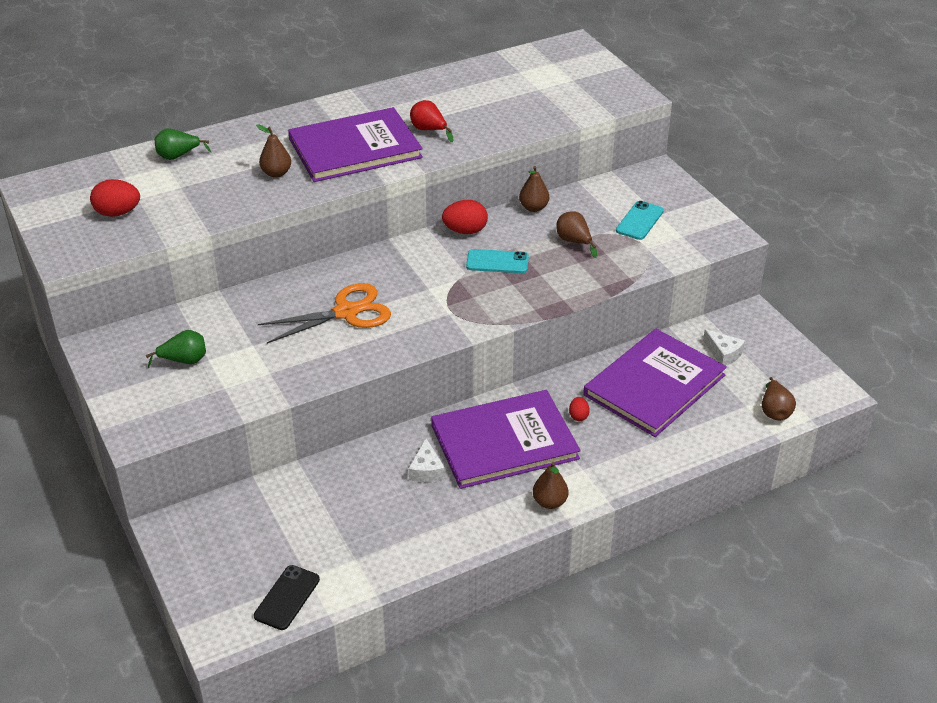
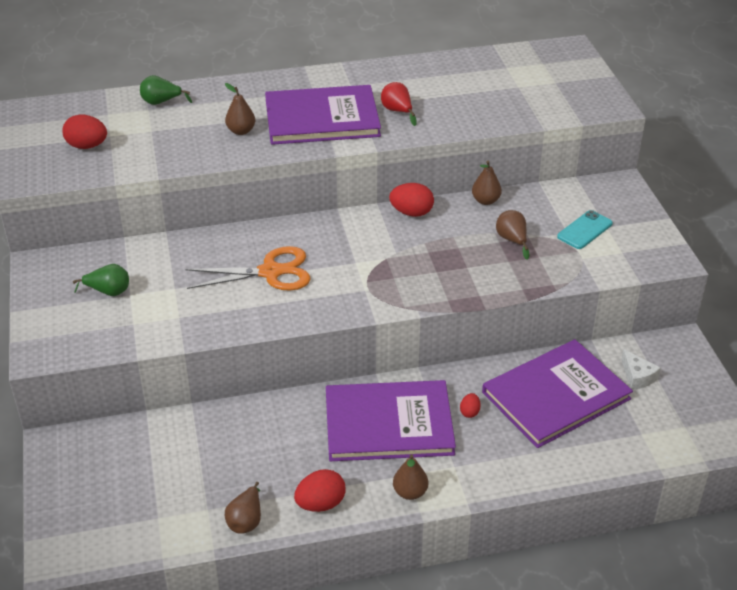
camera: 15 degrees right, 0 degrees up
(287, 598) = (131, 533): black phone -> none
(426, 470) = (305, 437): white cheese -> none
(467, 530) = (320, 504): none -> red egg
(497, 262) = (430, 248): turquoise phone -> none
(774, 411) = (669, 445): brown pear -> brown pear (246, 520)

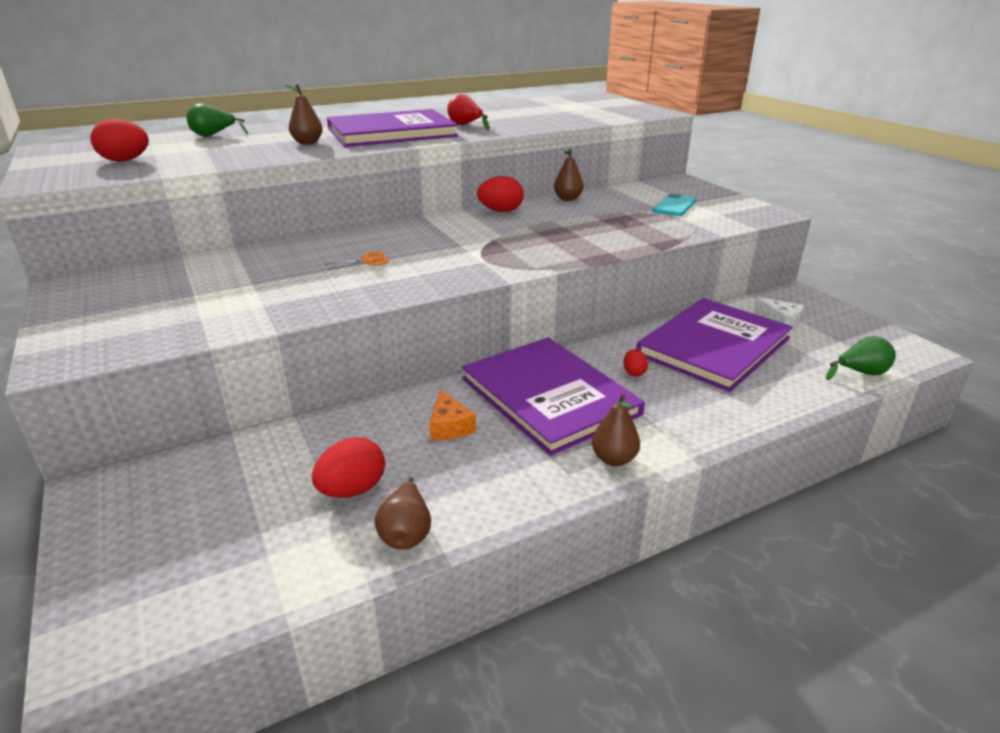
camera: 15 degrees left, 10 degrees down
(108, 292) = (164, 296): green pear -> green pear (860, 373)
(270, 272) = (368, 261): orange scissors -> orange scissors, size x0.43
(302, 438) = (449, 426): none -> orange cheese
(320, 504) = (504, 492): red egg -> red egg (352, 490)
(388, 424) = (549, 396): purple book -> purple book turned 75 degrees clockwise
(512, 240) = (612, 217): brown pear -> none

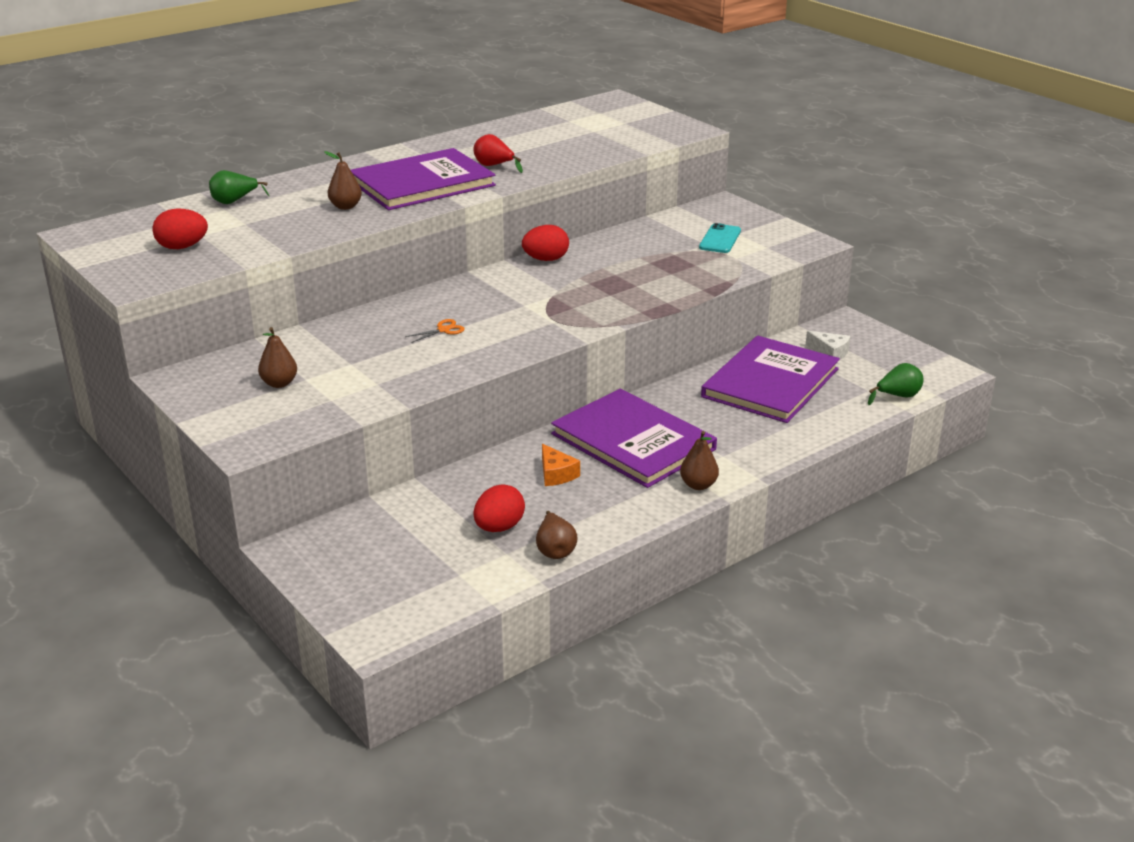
camera: 10 degrees left, 0 degrees up
(568, 199) = (609, 237): brown pear -> brown pear (279, 383)
(634, 372) = (702, 414): red egg -> none

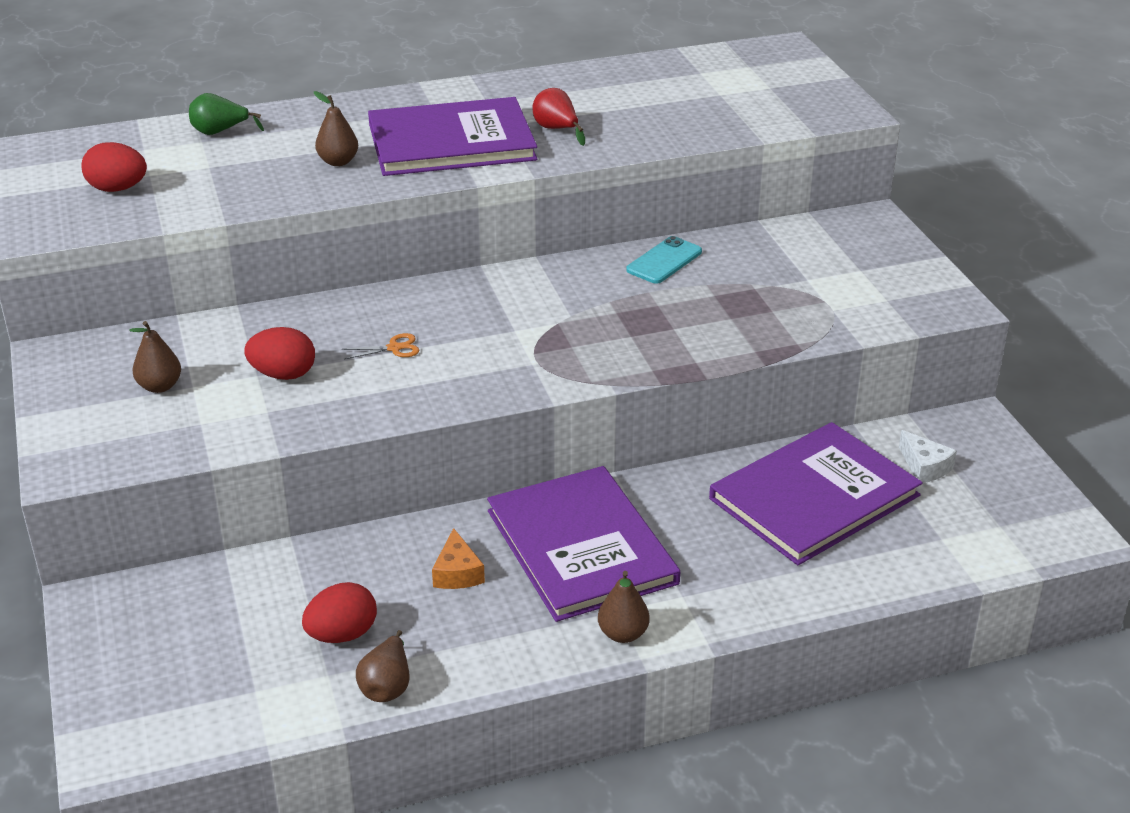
camera: 20 degrees right, 5 degrees up
(546, 259) = (586, 266): red egg -> red egg (283, 374)
(720, 239) = (831, 276): turquoise phone -> turquoise phone (664, 261)
(897, 396) = (976, 558): green pear -> none

